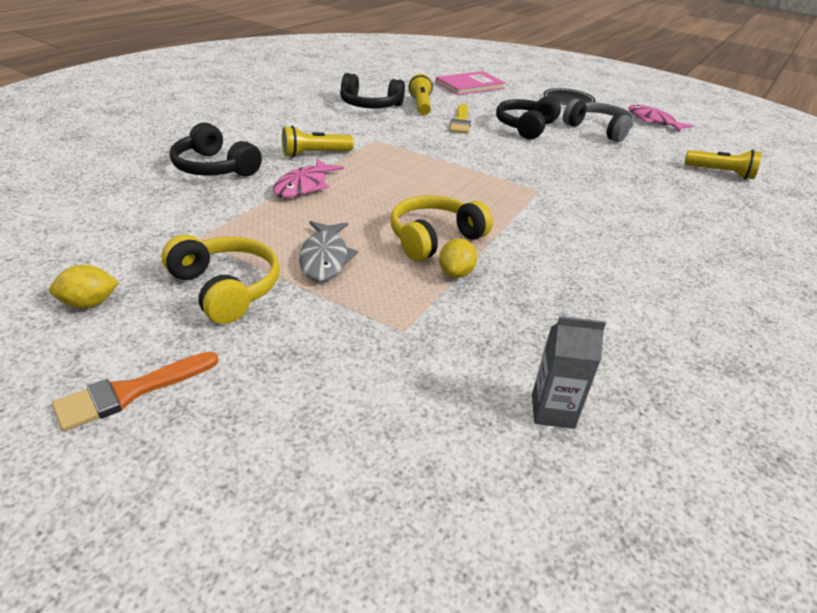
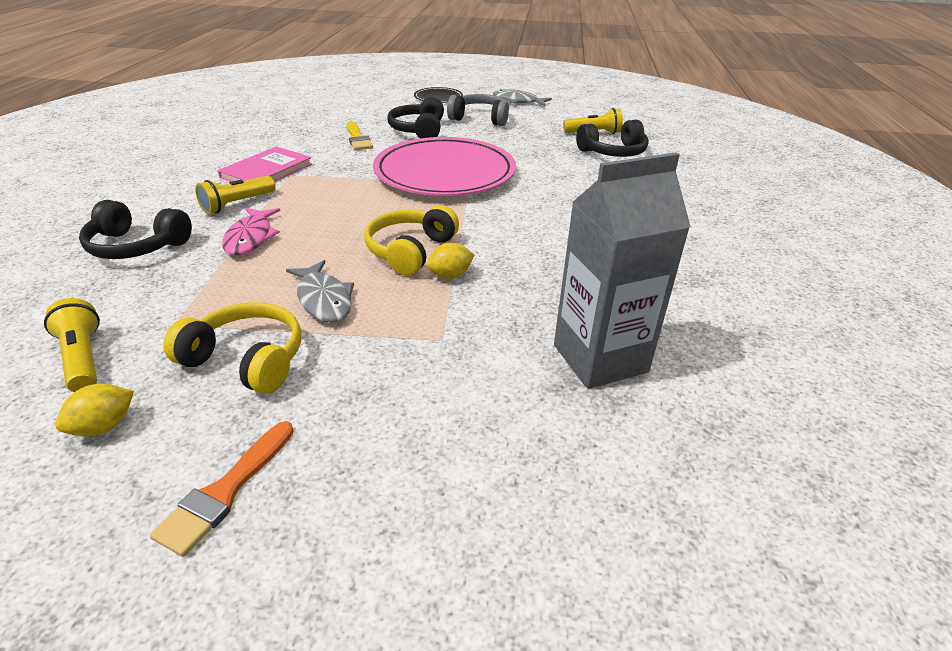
camera: 25 degrees left, 0 degrees up
(370, 105) = (258, 142): black headphones -> black headphones (613, 152)
(421, 105) = (309, 131): yellow flashlight -> yellow flashlight (83, 358)
(456, 273) = (450, 275): yellow lemon -> yellow lemon turned 75 degrees clockwise
(469, 85) = (341, 102): pink book -> pink book (267, 171)
(522, 173) = (445, 173): none -> pink plate
(552, 411) = (600, 358): grey carton -> grey carton, size x2.02
(653, 121) = (517, 101): pink fish -> grey fish

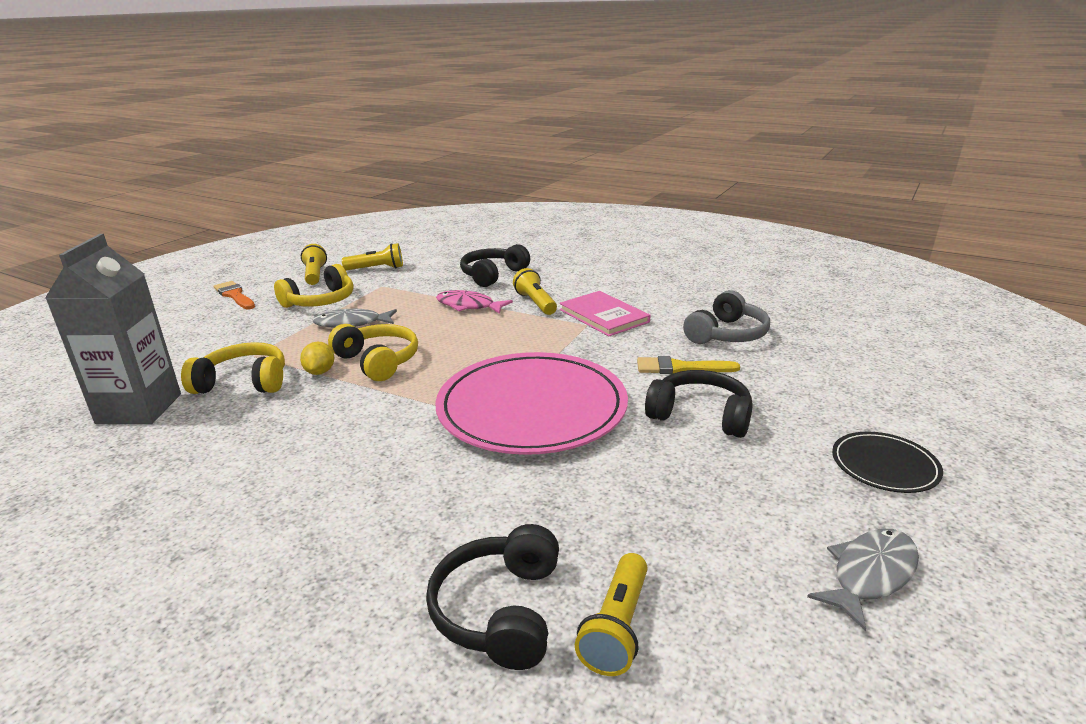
camera: 115 degrees right, 10 degrees down
(104, 426) = (315, 275): yellow lemon -> yellow flashlight
(480, 118) = (747, 488): grey headphones -> grey headphones (727, 334)
(501, 314) = (243, 382): none -> yellow headphones

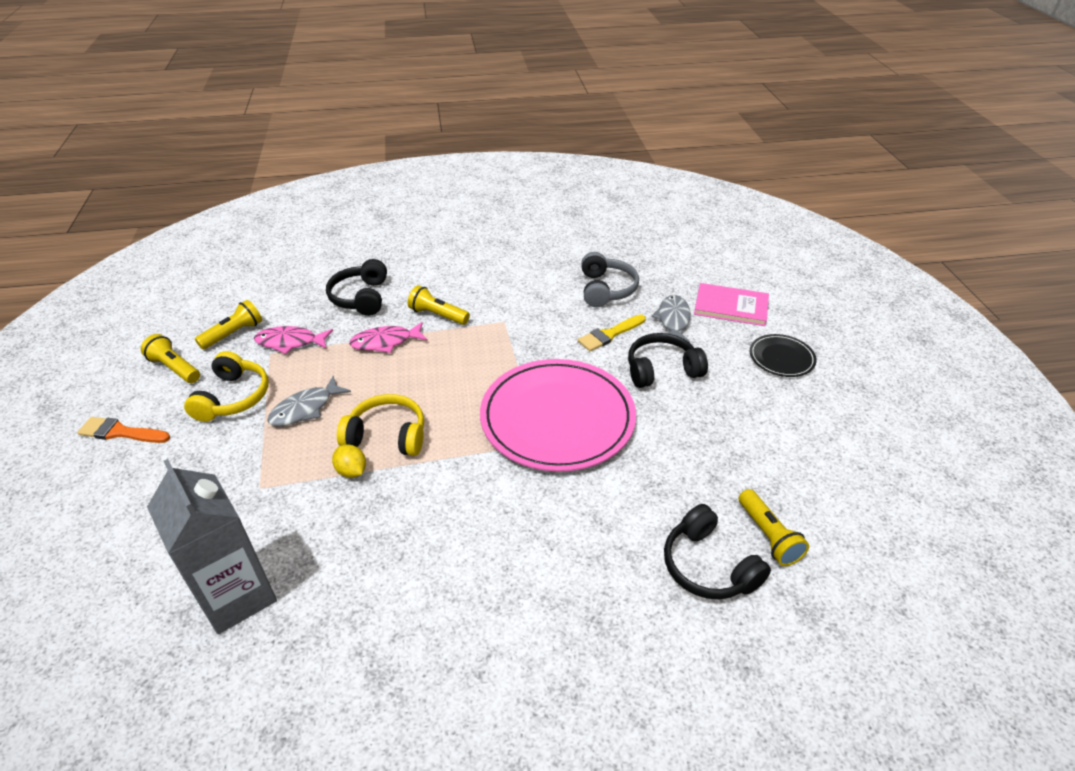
camera: 40 degrees left, 15 degrees up
(243, 382) = (296, 517): yellow headphones -> none
(403, 284) = (290, 342): none -> pink fish
(604, 316) = (506, 307): pink book -> pink book (731, 306)
(870, 575) = (834, 433): grey fish -> grey fish (673, 320)

